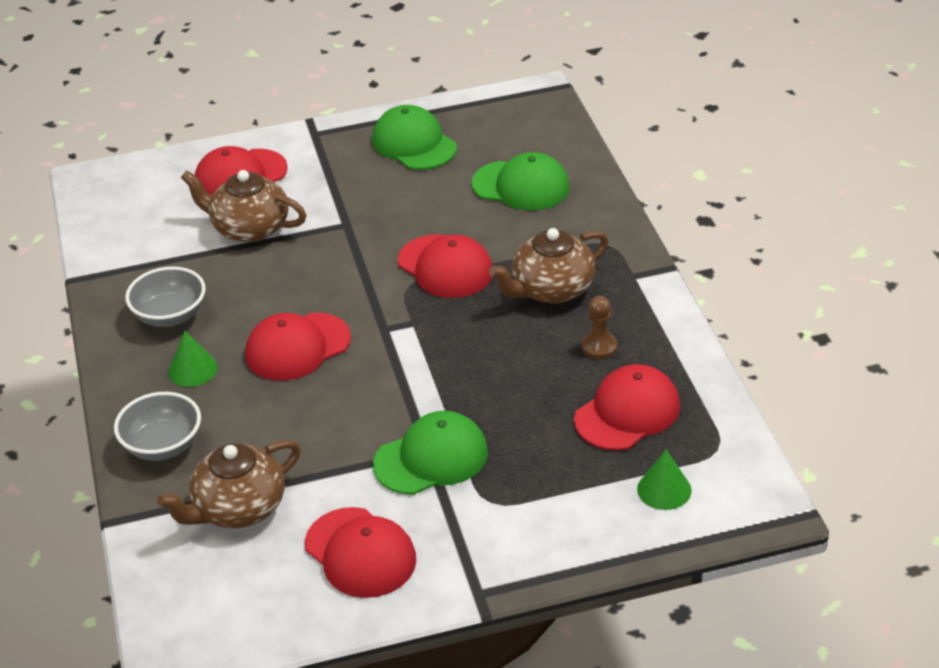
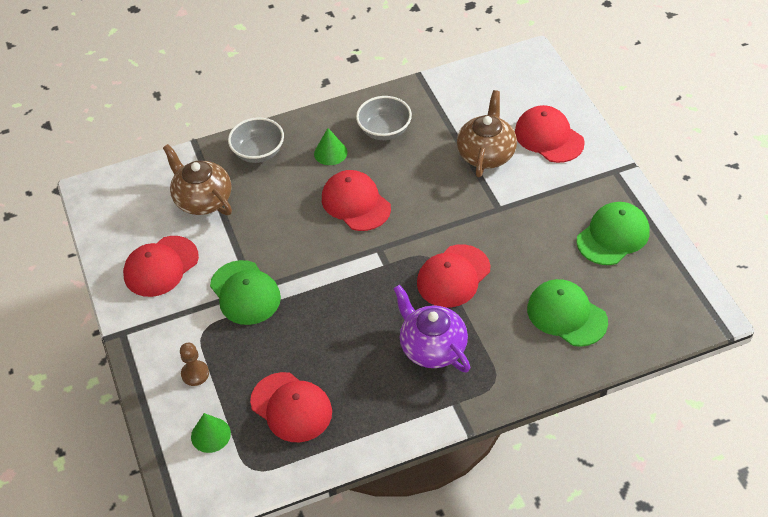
camera: 85 degrees right, 10 degrees up
(521, 186) = (566, 315): green cap -> green cap turned 120 degrees clockwise
(551, 289) = (432, 347): brown teapot -> purple teapot
(599, 347) = (365, 384): brown pawn -> brown pawn (195, 374)

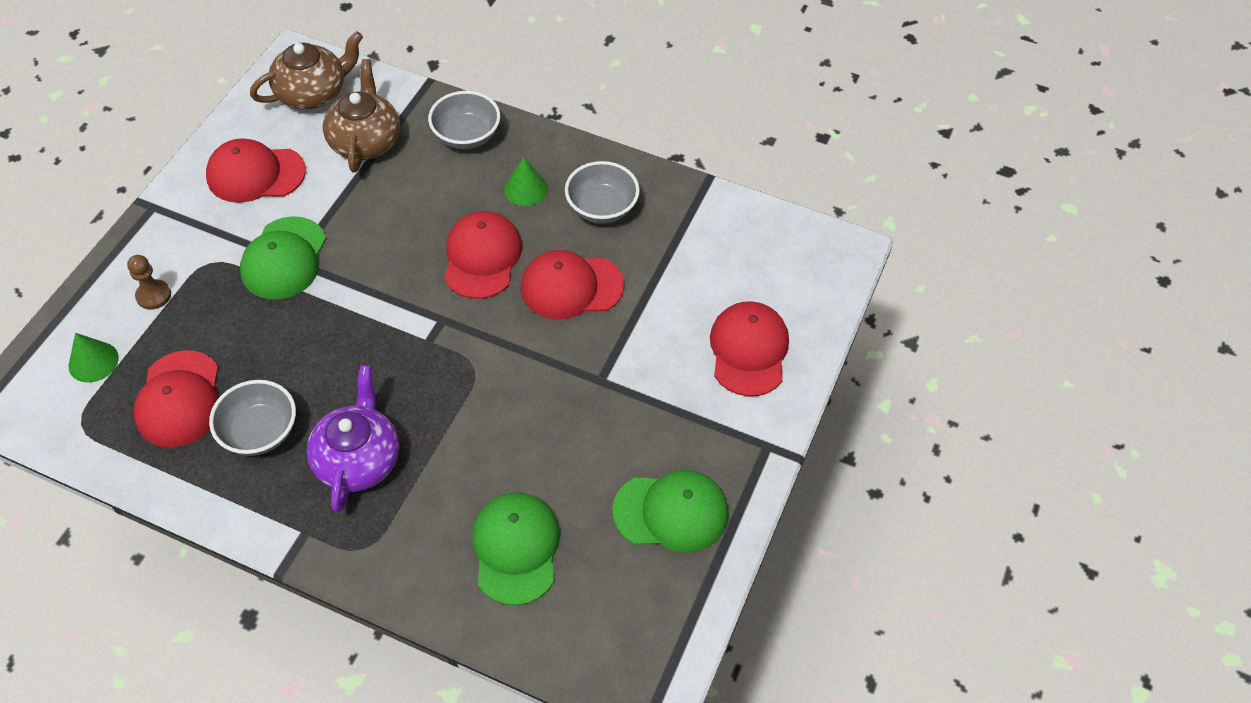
camera: 40 degrees right, 5 degrees up
(361, 382) = (260, 432): none -> grey bowl
(453, 276) = (468, 408): red cap -> red cap (571, 287)
(486, 154) = (664, 314): brown teapot -> brown teapot (313, 93)

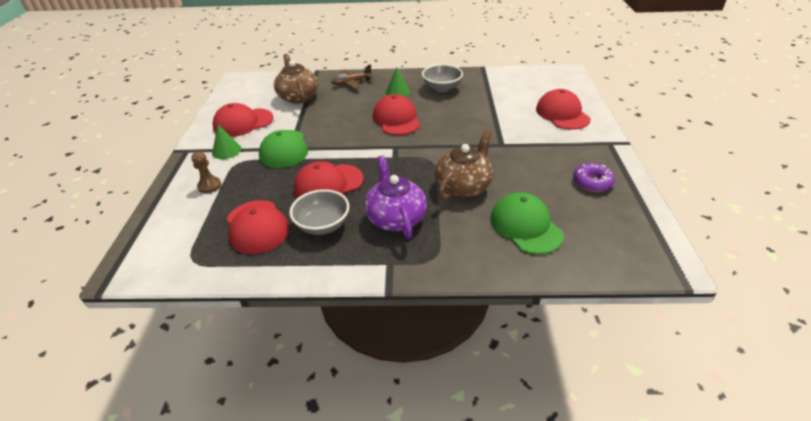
camera: 20 degrees left, 15 degrees down
(93, 361) = (184, 227): green cone -> green cone (226, 150)
(313, 93) = (256, 88): brown teapot -> brown teapot (463, 186)
(466, 136) = (351, 82): grey bowl -> brown plane
(571, 287) = (453, 117): red cap -> red cap (328, 184)
(671, 512) = (592, 182): green cap -> purple donut

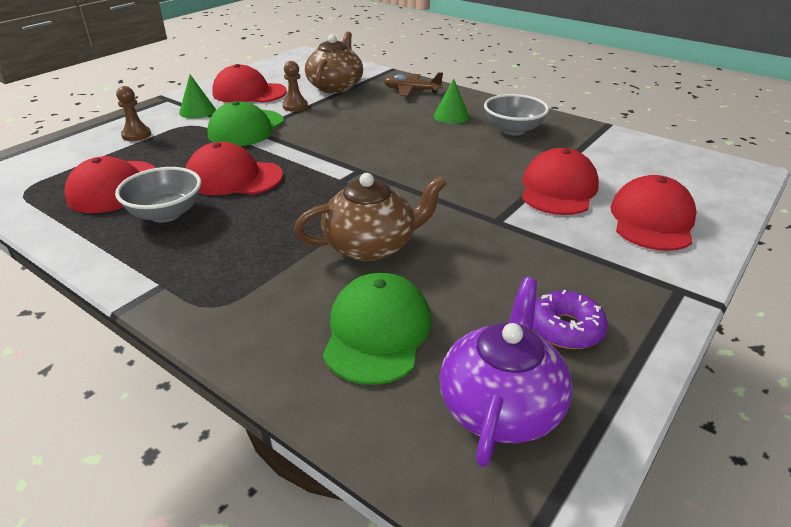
camera: 35 degrees right, 5 degrees down
(292, 121) = (295, 106): none -> brown pawn
(395, 218) = (243, 242): purple teapot -> purple teapot (501, 406)
(396, 119) = (405, 143): red cap -> red cap (558, 189)

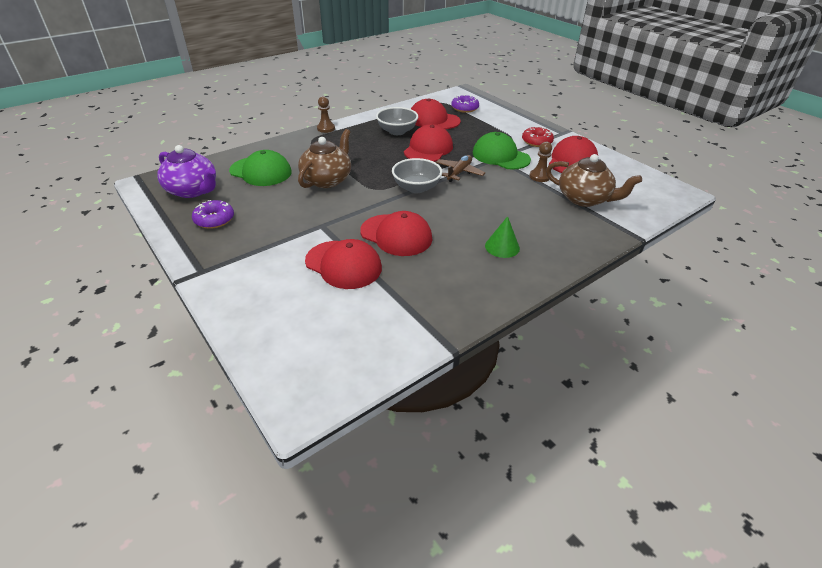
camera: 105 degrees right, 5 degrees up
(63, 166) = (464, 108): none -> purple donut
(136, 135) = (500, 124): brown pawn -> brown pawn (326, 128)
(197, 111) = (536, 142): green cone -> red donut
(371, 246) = (327, 180): brown teapot -> brown teapot turned 150 degrees counterclockwise
(411, 91) = (570, 237): brown plane -> brown plane (459, 173)
(513, 130) = (459, 274): grey bowl -> grey bowl (416, 188)
(652, 220) = (273, 294): red cap -> red cap (396, 235)

